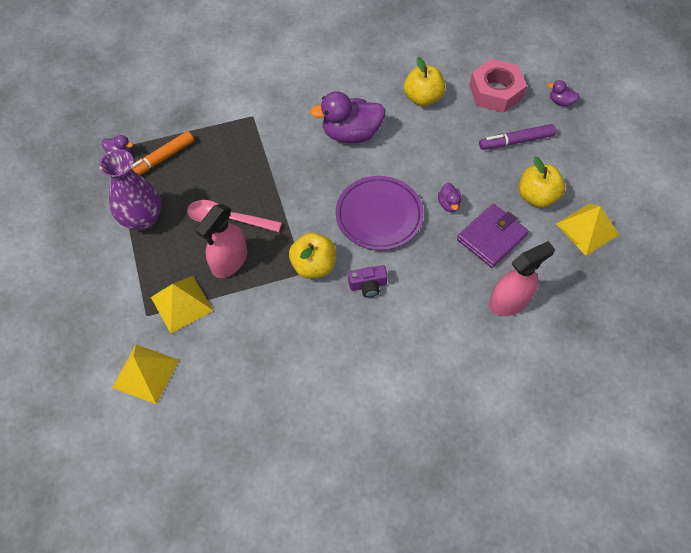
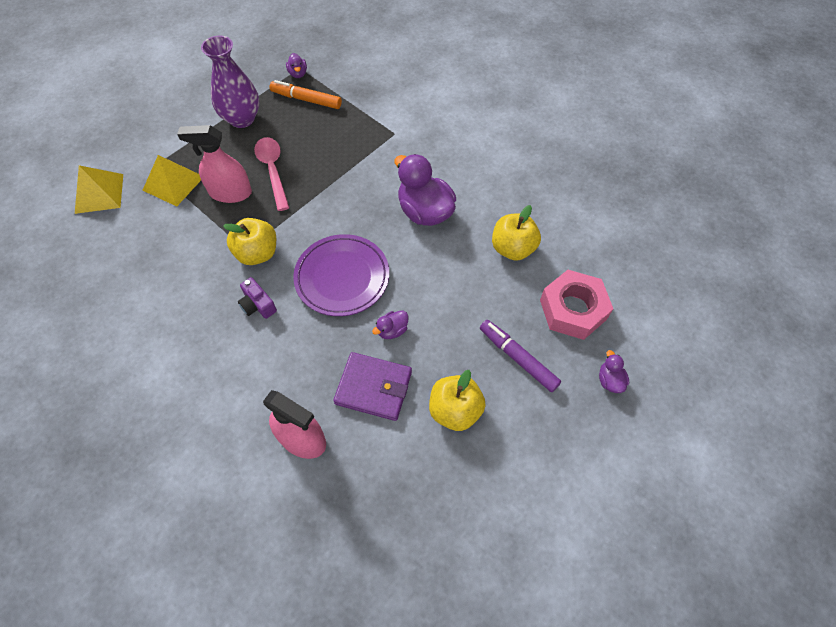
camera: 60 degrees right, 0 degrees up
(587, 229) = (443, 482): yellow pyramid -> none

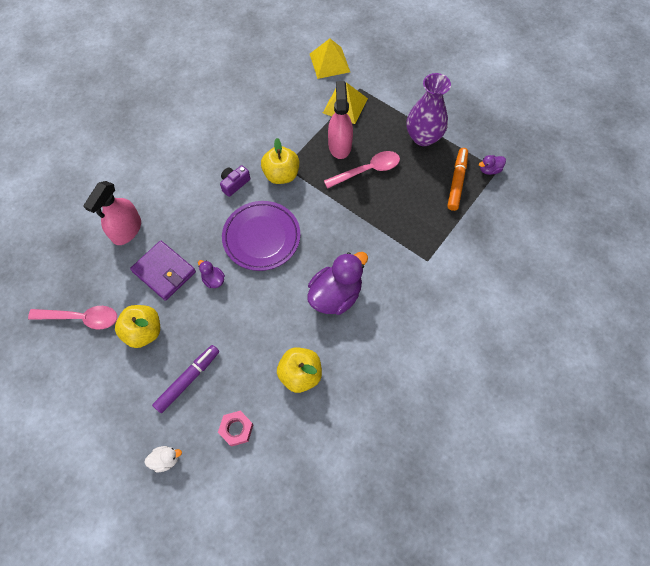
camera: 85 degrees right, 5 degrees up
(373, 387) = (164, 272): purple wallet -> purple wallet turned 60 degrees counterclockwise
(430, 493) = (81, 318): none -> pink spoon
(573, 309) = (236, 429): pink nut -> pink nut, size x0.55
(609, 380) = (166, 459): purple duck -> white duck

